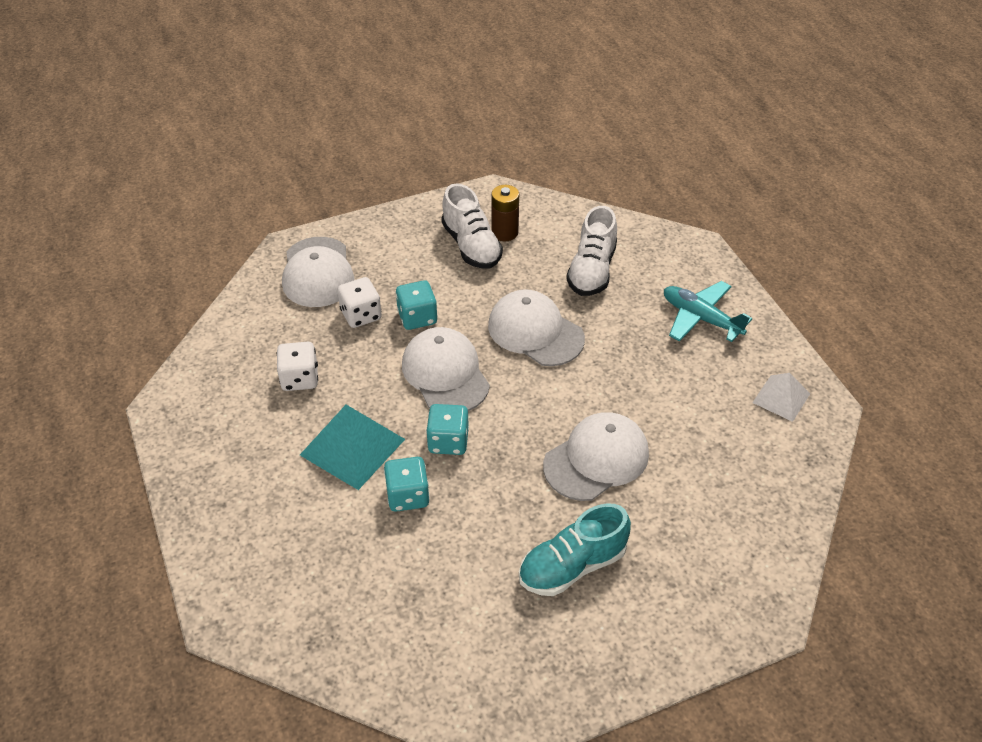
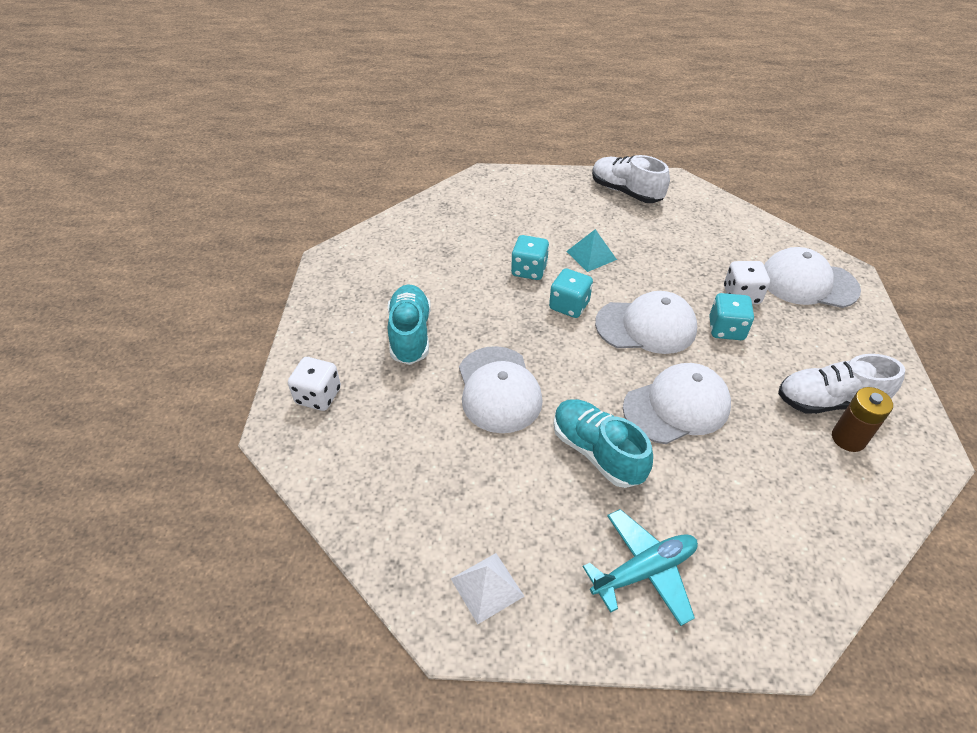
camera: 115 degrees right, 0 degrees up
(300, 378) = (676, 245): white dice -> white dice (318, 396)
(352, 447) = (591, 255): turquoise pyramid -> turquoise pyramid, size x0.60
(592, 270) = (761, 495): white shoe -> white shoe (626, 192)
(618, 370) = (597, 452): none -> turquoise shoe

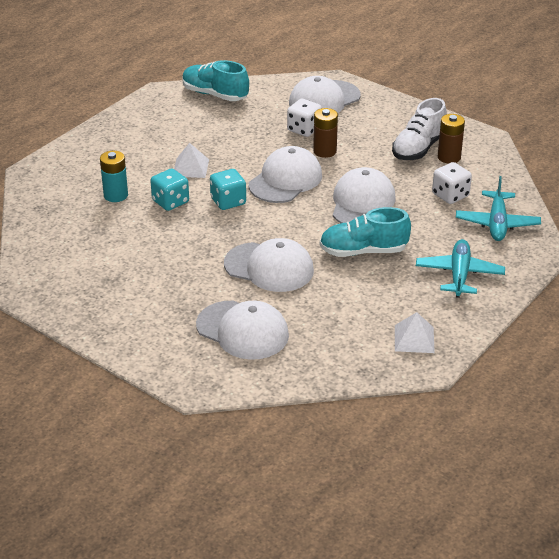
camera: 55 degrees left, 10 degrees down
(318, 396) = (180, 354): white dice -> white dice (450, 195)
(385, 423) = (242, 330): none -> white cap
(410, 334) = (169, 285): turquoise shoe -> turquoise shoe (215, 94)
(503, 234) = (116, 195): none -> turquoise battery
(591, 255) = (190, 167): turquoise pyramid -> white pyramid
(626, 192) = (143, 118): white shoe -> none
(726, 329) = (325, 151): turquoise dice -> brown battery
(783, 559) = (497, 223): none -> turquoise plane

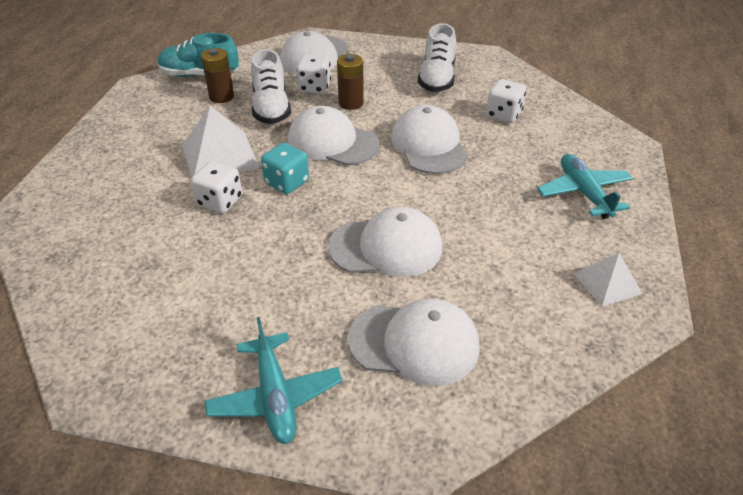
camera: 25 degrees left, 5 degrees up
(116, 195) = (148, 212): turquoise battery -> none
(170, 202) = (220, 201): turquoise dice -> white dice
(190, 167) = (220, 156): white pyramid -> white pyramid, size x1.67
(255, 138) = (271, 108): none -> white shoe
(285, 180) = (332, 142): white cap -> white cap turned 75 degrees counterclockwise
(363, 251) = (470, 196): turquoise shoe -> none
(449, 157) = (471, 80): brown battery -> brown battery (221, 97)
(497, 223) = (569, 130): turquoise plane -> turquoise plane (275, 396)

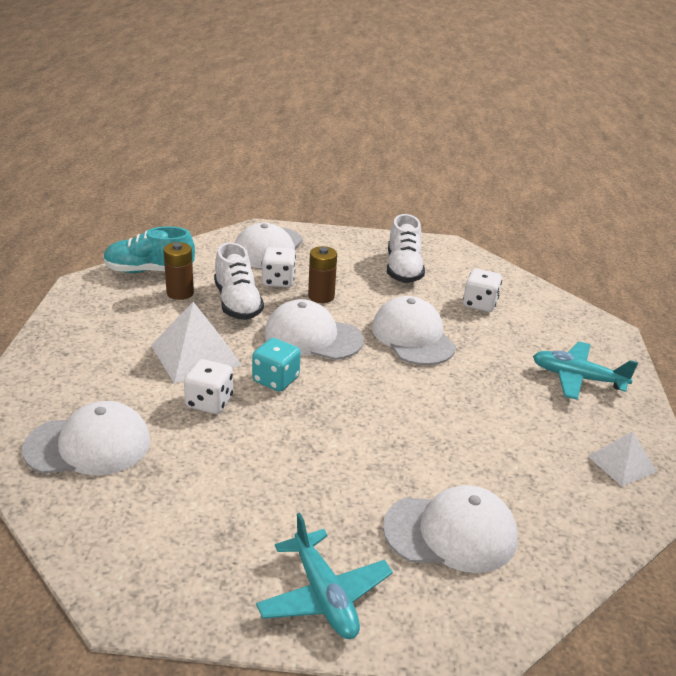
camera: 10 degrees left, 10 degrees down
(386, 247) = (397, 440): white cap -> white cap (88, 445)
(584, 193) = (577, 378): turquoise plane -> turquoise plane turned 45 degrees counterclockwise

